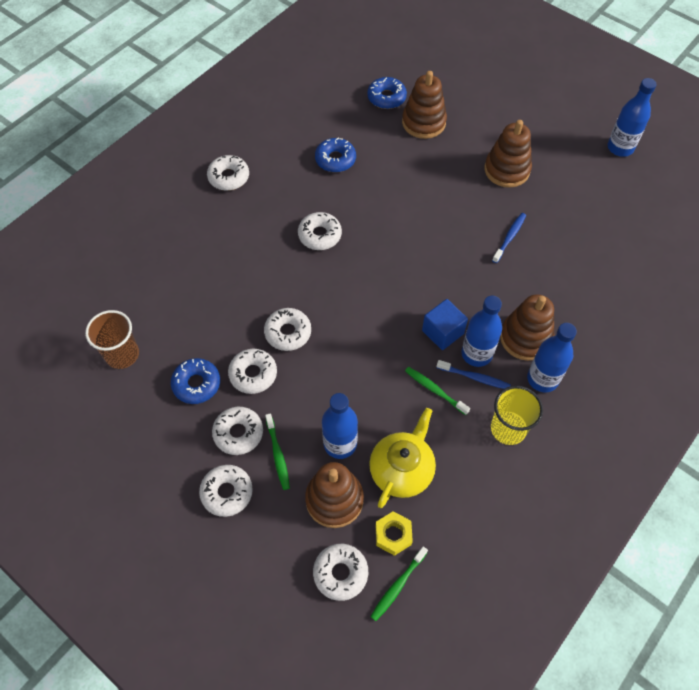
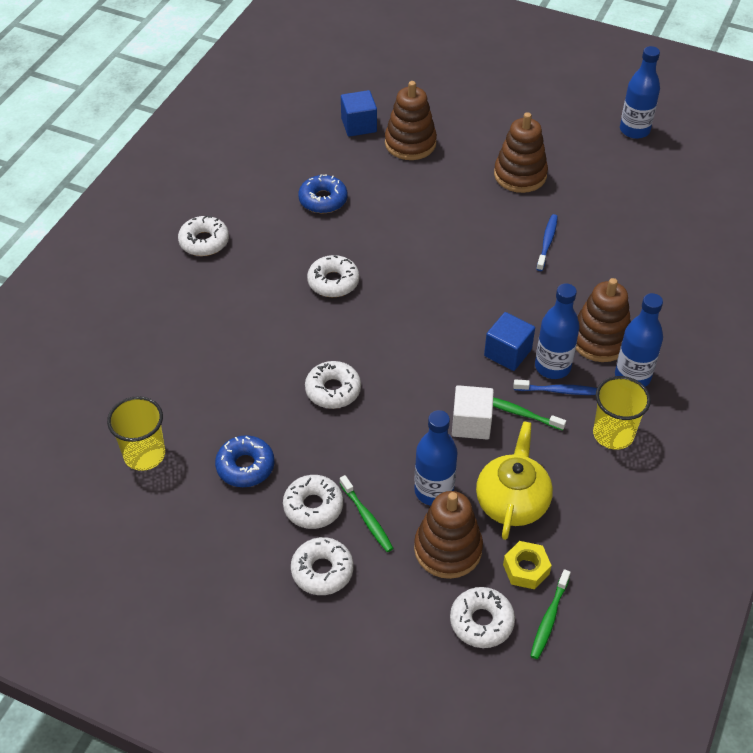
camera: 15 degrees left, 10 degrees down
(122, 354) = (144, 454): brown cup -> yellow cup
(253, 374) = (308, 441): white donut -> none
(386, 98) = (359, 125): blue donut -> blue cube
(391, 390) = (471, 423): none -> white cube

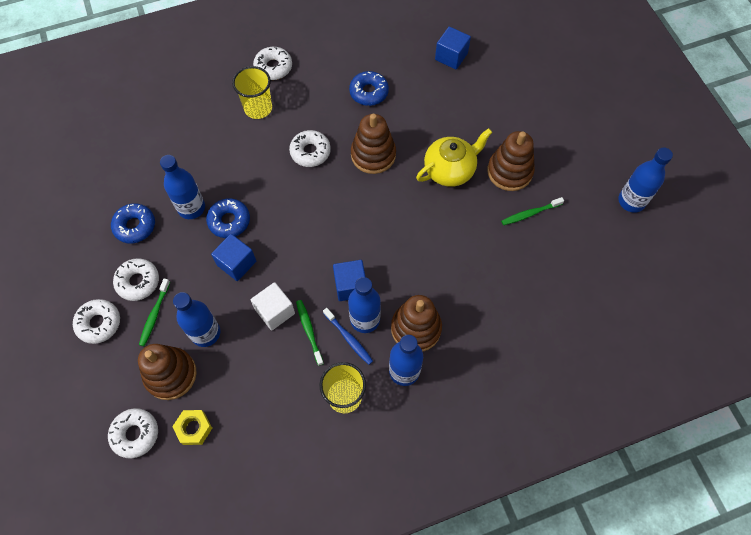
camera: 45 degrees right, 15 degrees up
(144, 454) = (99, 174): yellow cup -> yellow cup (258, 108)
(281, 408) = (191, 208): none -> blue bottle
(333, 390) = (229, 221): white donut -> blue donut
(386, 416) = (236, 263): none -> blue cube
(410, 143) = (467, 94): brown stacking toy -> brown stacking toy (373, 155)
(512, 502) = (237, 381): yellow teapot -> yellow teapot (450, 170)
(547, 242) = (467, 233): blue toothbrush -> none
(549, 618) = (169, 470): green toothbrush -> green toothbrush (530, 213)

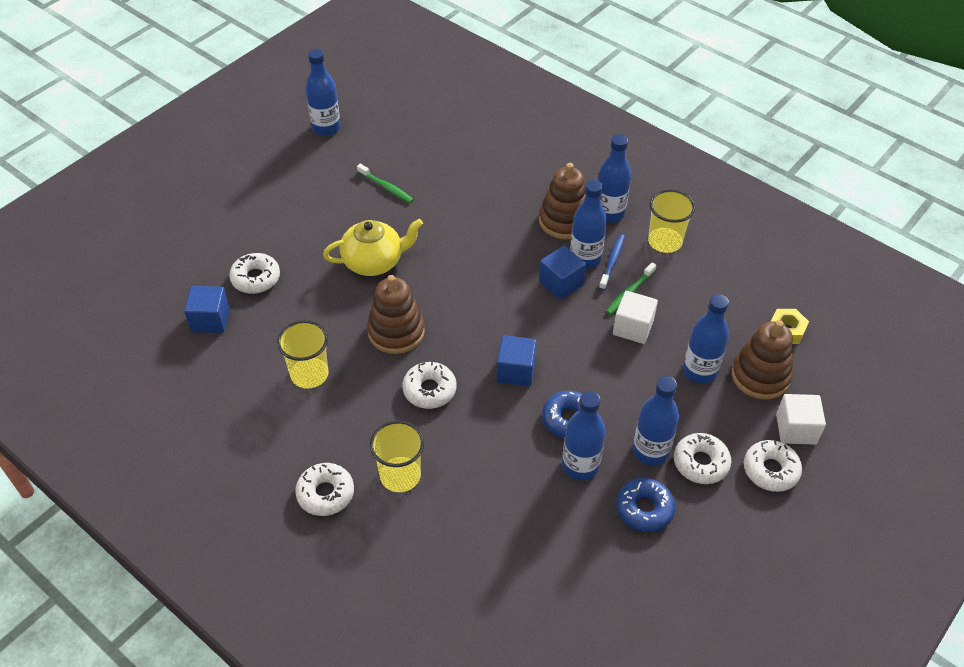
camera: 120 degrees left, 15 degrees down
(113, 365) = (796, 429): none -> white cube
(135, 434) = (832, 371): white donut -> white donut (256, 278)
(154, 315) = (720, 425): green toothbrush -> none
(170, 256) = (650, 451): none -> blue bottle
(236, 263) = (610, 386): blue cube -> blue cube (515, 371)
(369, 92) = (309, 374): blue donut -> yellow cup
(450, 170) = (374, 262): yellow teapot -> yellow teapot turned 135 degrees clockwise
(509, 171) = (346, 217): brown stacking toy -> none

